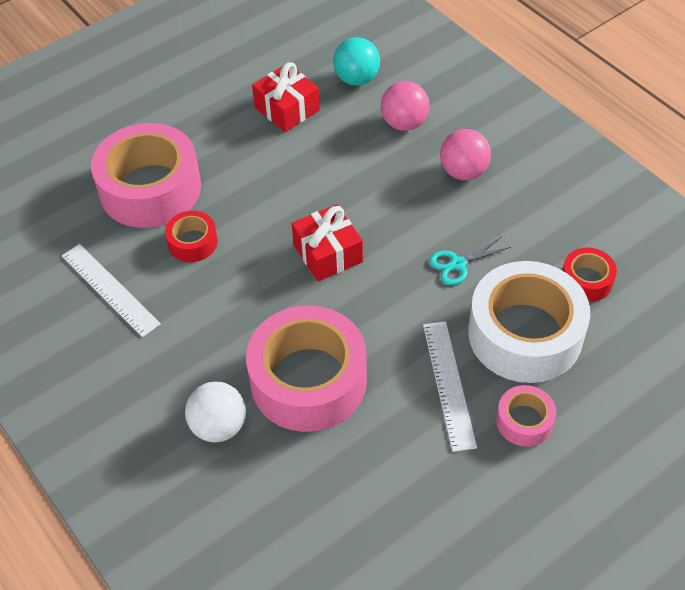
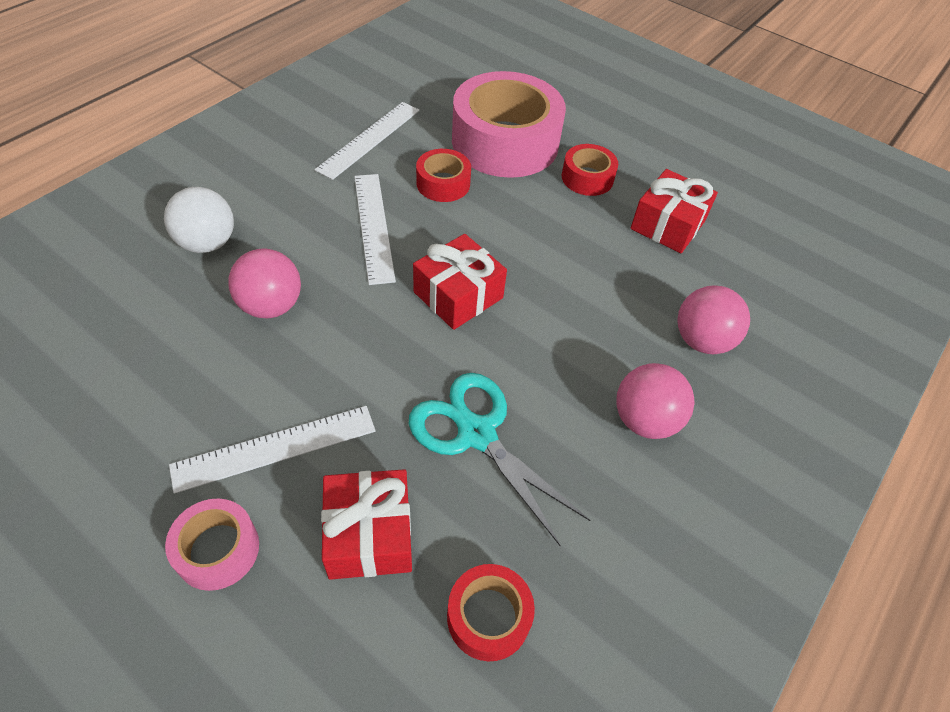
camera: 70 degrees right, 0 degrees up
(217, 144) = (587, 178): none -> red tape
(233, 300) = (373, 226): none -> white ruler
(308, 380) = (271, 306): pink tape -> pink ball
(356, 79) = (753, 281): turquoise ball -> none
(457, 264) = (476, 433): turquoise scissors -> turquoise scissors, size x1.72
(525, 334) = (369, 534): white tape -> red gift

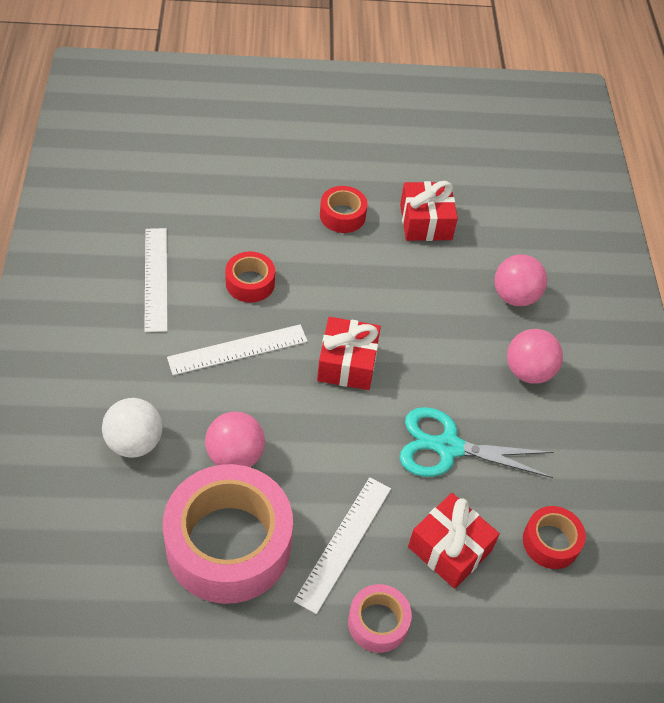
camera: 40 degrees left, 0 degrees up
(373, 226) = (238, 350): white ruler -> white ruler turned 60 degrees counterclockwise
(505, 142) = (258, 219): pink tape -> pink tape (228, 544)

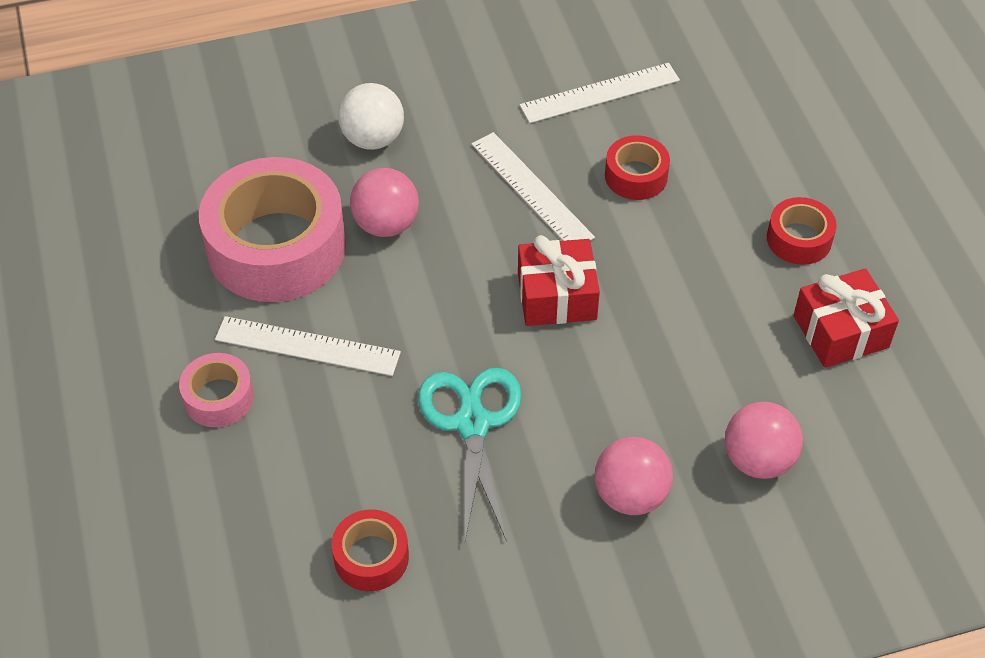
camera: 80 degrees right, 0 degrees up
(449, 549) = (330, 450): red gift -> none

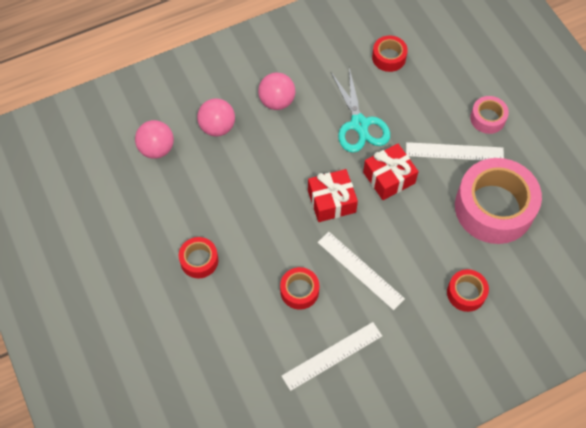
camera: 170 degrees right, 10 degrees up
(373, 139) = (466, 293): white ball -> red tape
(386, 224) = (438, 232): pink ball -> pink ball (157, 149)
(840, 331) = (176, 204): red gift -> red gift (389, 178)

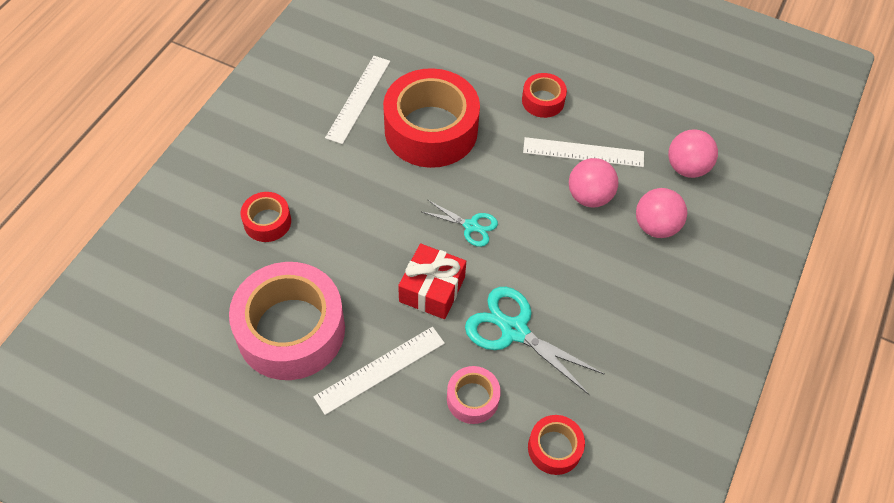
camera: 140 degrees right, 5 degrees down
(277, 101) = (626, 296): pink ball -> pink ball (589, 196)
(299, 291) = (431, 129): red tape -> red tape, size x2.13
(331, 201) = (471, 226): red gift -> turquoise scissors
(360, 270) = (389, 180): white ruler -> white ruler (583, 152)
(487, 118) = (369, 444): pink tape -> pink tape (472, 399)

